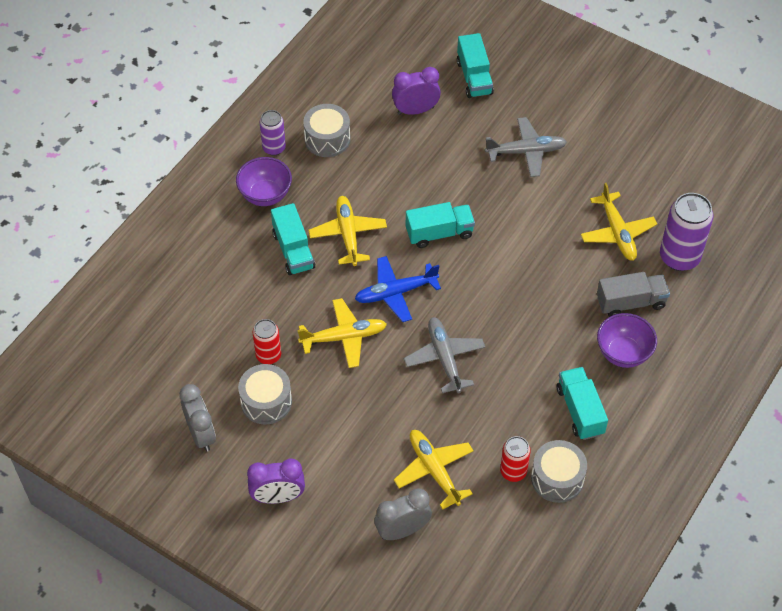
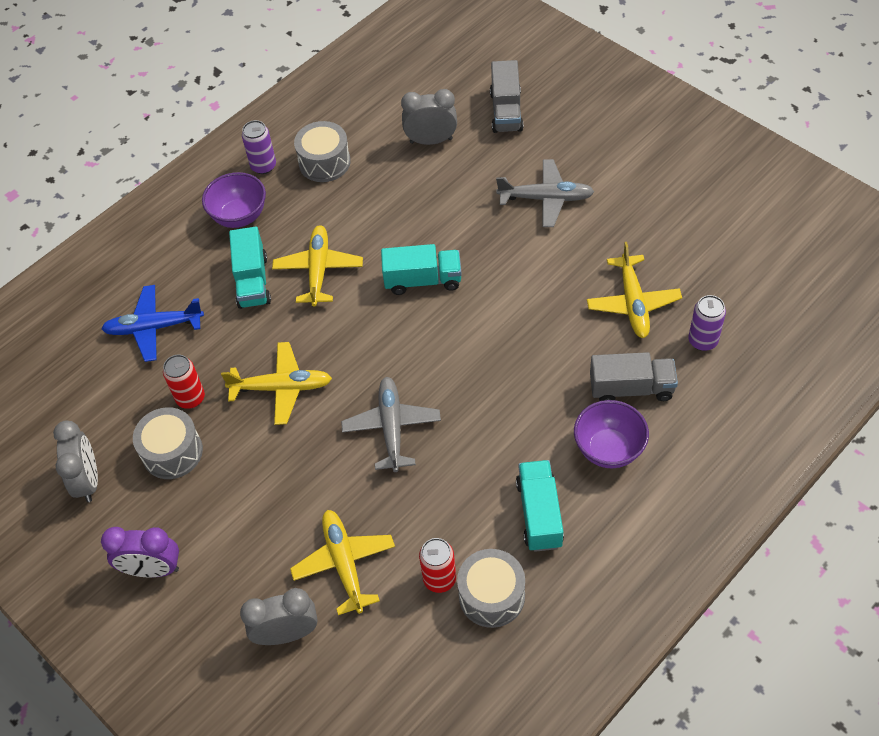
camera: 15 degrees right, 0 degrees up
(396, 293) = (355, 343): blue plane -> blue plane (154, 327)
(415, 110) = (431, 140): purple clock -> grey clock
(474, 77) = (506, 111): turquoise truck -> grey truck
(679, 257) = (703, 341): purple can -> purple can, size x0.59

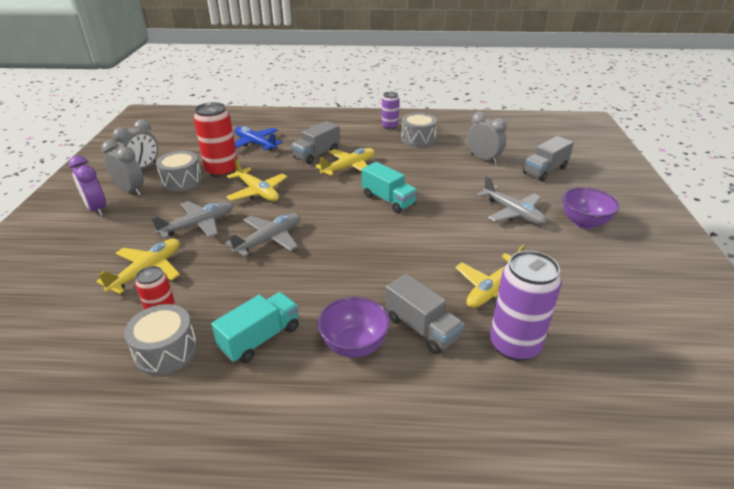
camera: 45 degrees right, 20 degrees down
(190, 398) = (222, 171): red can -> red can, size x1.69
(239, 216) = (351, 134): purple bowl -> purple bowl (584, 223)
(252, 281) = (316, 154): turquoise truck -> grey truck
(287, 633) = (77, 274): grey clock -> grey clock (130, 190)
(297, 479) = (198, 225): none -> grey plane
(703, 341) = (514, 345): purple can -> purple can, size x1.69

